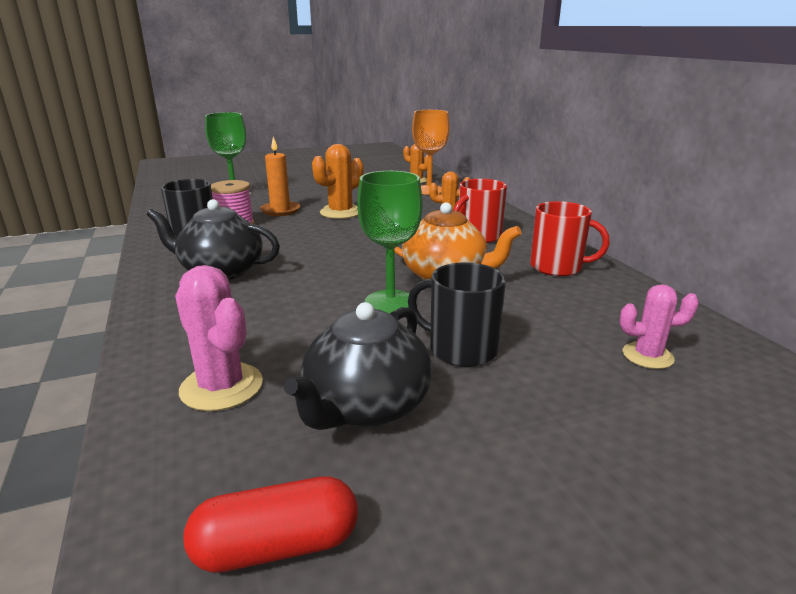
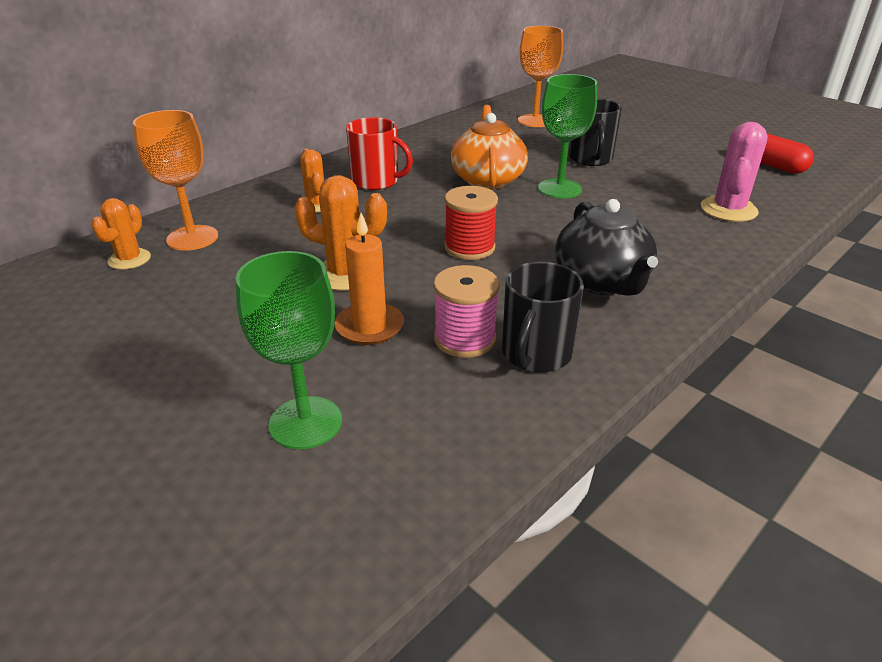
camera: 115 degrees left, 10 degrees up
(328, 244) = (469, 247): none -> red spool
(365, 406) = (678, 170): black teapot -> none
(557, 267) = (427, 147): red mug -> none
(647, 356) = (535, 121): pink cactus -> orange goblet

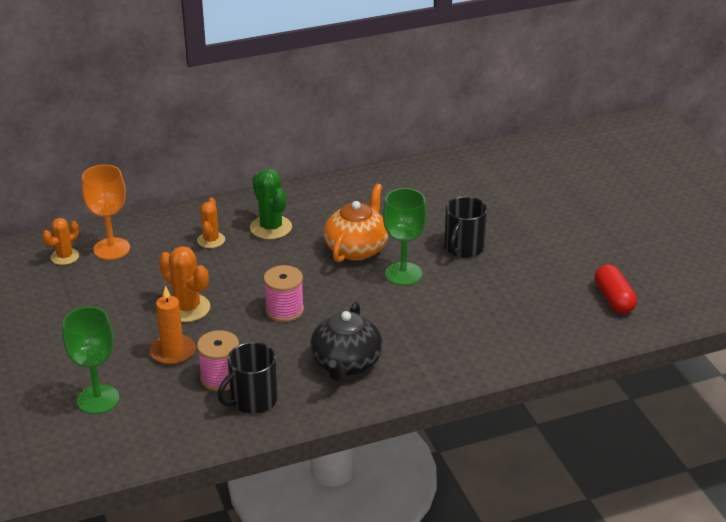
camera: 25 degrees right, 0 degrees up
(376, 181) = (271, 227): red mug -> green cactus
(469, 247) = (284, 310): red spool -> pink spool
(535, 121) = (464, 188): orange goblet -> none
(728, 210) = (513, 332): pink cactus -> none

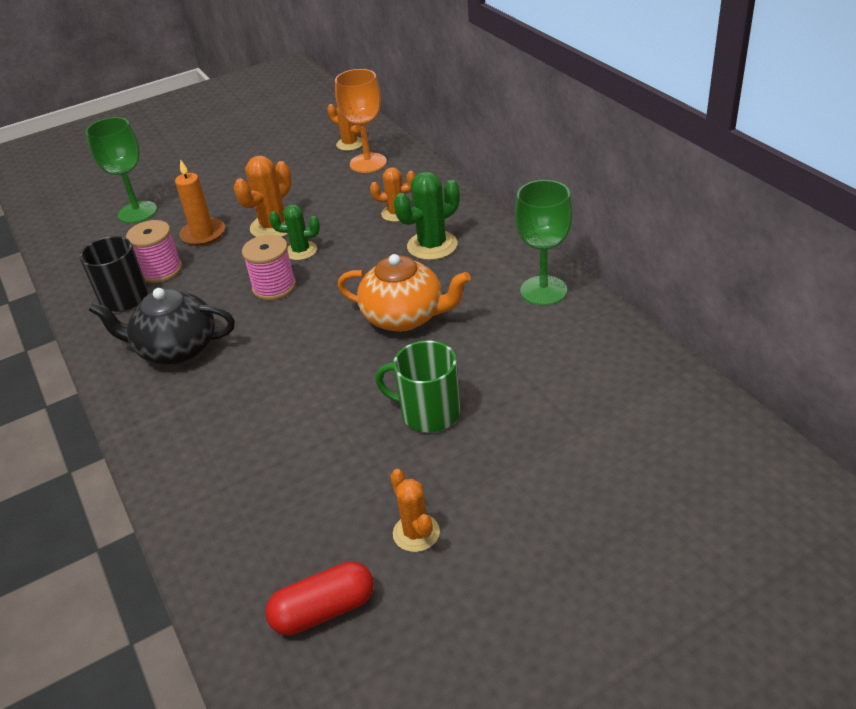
camera: 85 degrees right, 5 degrees up
(238, 294) = (301, 251): none -> green cactus
(403, 274) = (357, 365): green goblet -> green goblet (543, 291)
(463, 248) = (428, 412): black mug -> green mug
(563, 262) = (416, 533): none -> orange cactus

